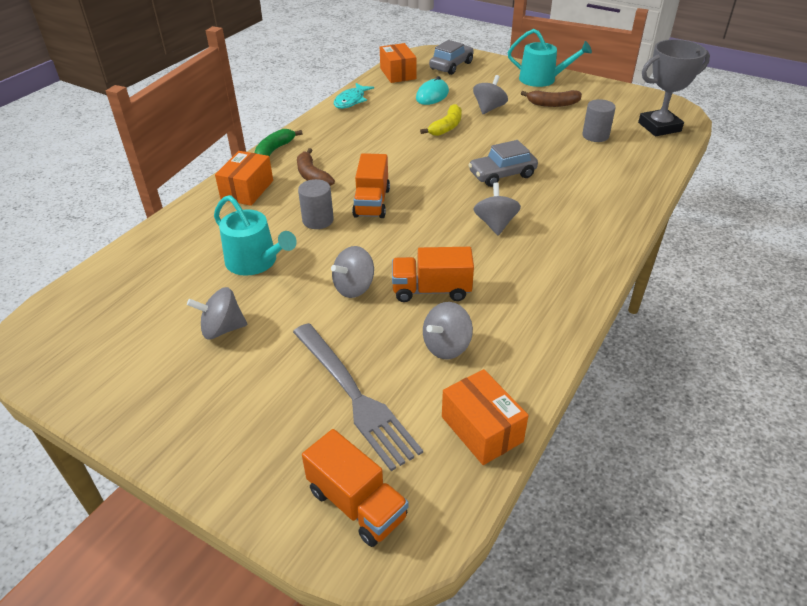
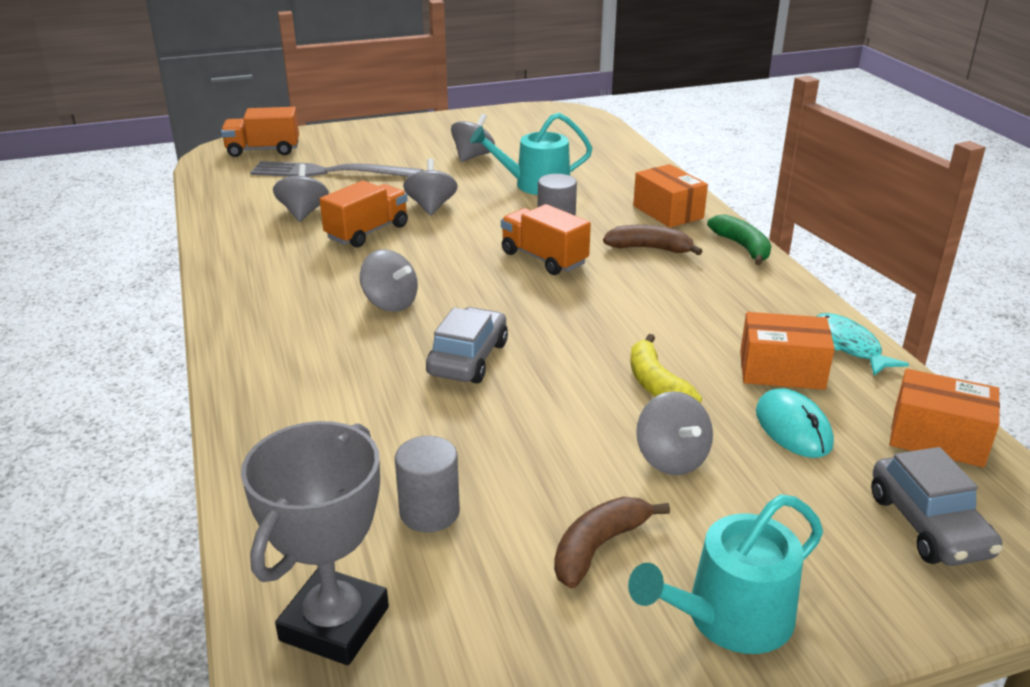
camera: 130 degrees right, 10 degrees down
(482, 429) = (224, 195): orange box -> orange box (781, 370)

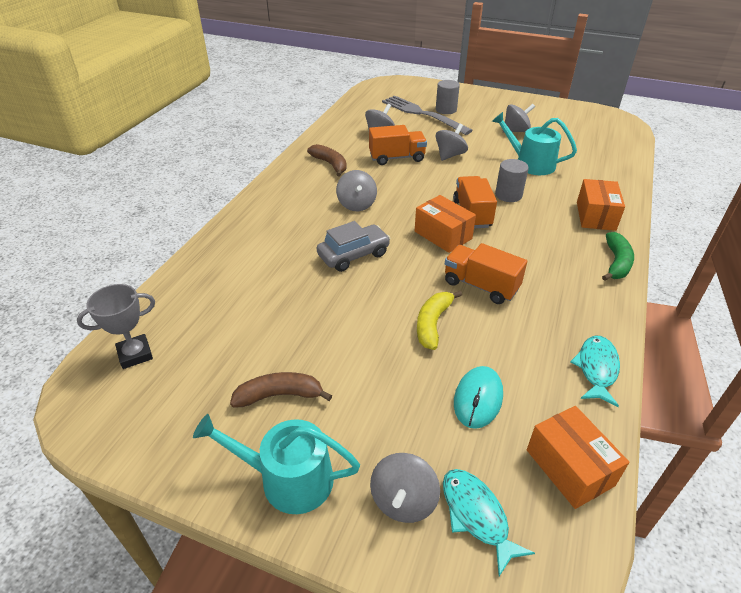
camera: 40 degrees right, 10 degrees up
(263, 150) = (405, 89): orange truck -> orange truck (480, 286)
(334, 624) = (135, 354): grey trophy -> grey trophy, size x0.66
(429, 512) = (233, 327): grey cylinder -> grey cylinder (446, 110)
(650, 249) = (548, 236): brown banana -> brown banana (330, 164)
(671, 459) = (380, 372): grey spinning top -> grey spinning top (403, 501)
(781, 370) = (523, 358): orange box -> orange box (443, 235)
(928, 525) = (477, 515): grey car -> turquoise fish

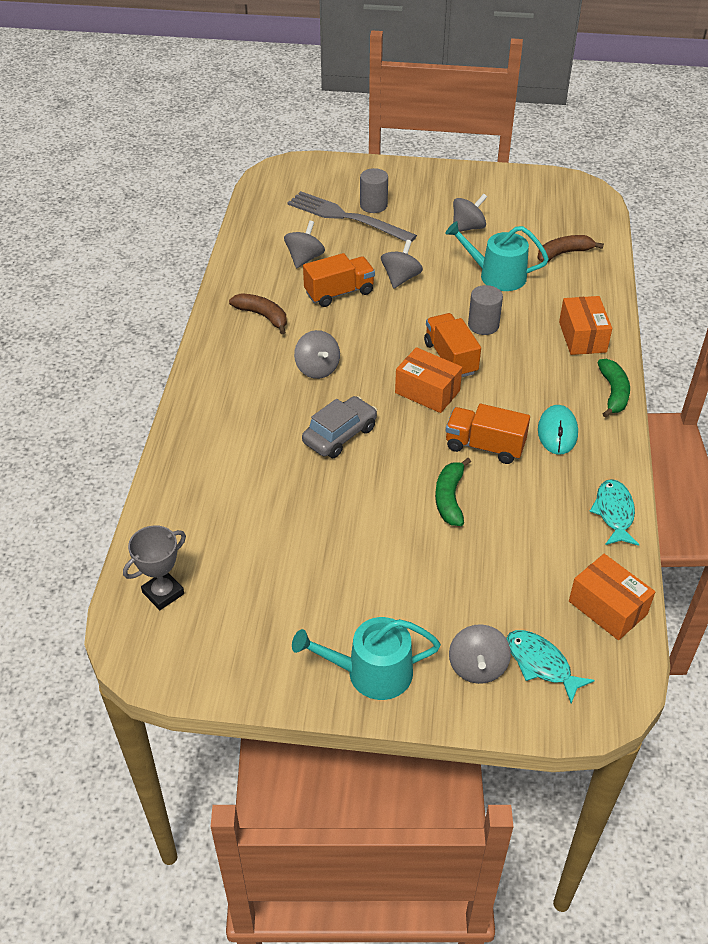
camera: 15 degrees left, 5 degrees up
(279, 395) = (329, 601): brown banana -> brown banana (563, 253)
(433, 324) = (450, 498): yellow banana -> green banana
(478, 399) = (514, 564): turquoise mouse -> turquoise mouse (557, 432)

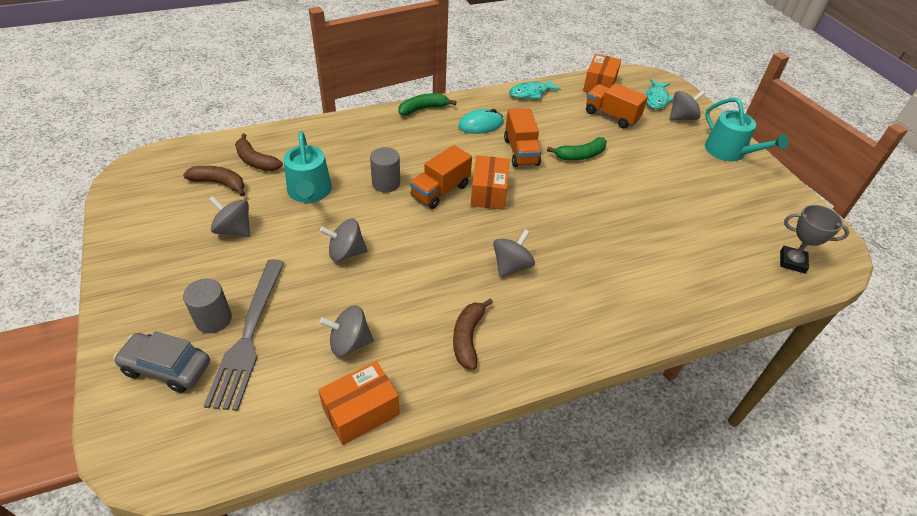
camera: 120 degrees left, 0 degrees up
(339, 293) = (394, 290): orange truck -> orange truck (611, 116)
(340, 435) = (573, 225): grey car -> grey car (167, 368)
(538, 229) = (220, 183): none -> brown banana
(582, 337) = (369, 131): orange box -> orange box (361, 411)

